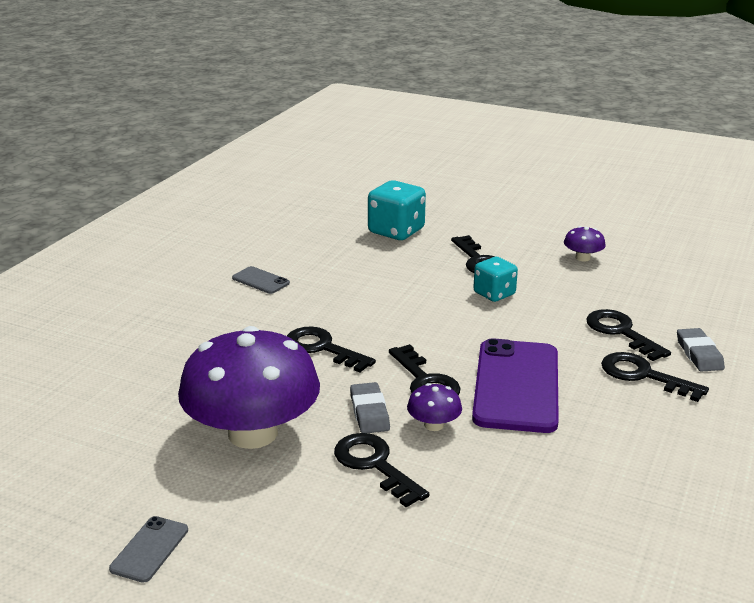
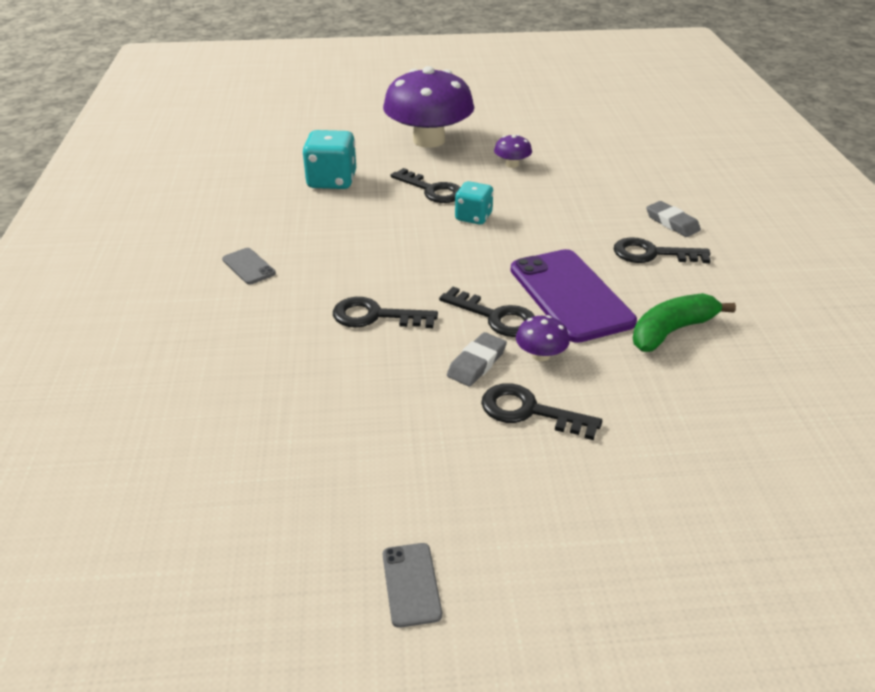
camera: 30 degrees left, 10 degrees up
(253, 433) = (393, 424): purple mushroom -> purple mushroom (429, 140)
(260, 280) = (248, 266): grey phone -> grey phone turned 45 degrees clockwise
(369, 412) = (477, 363): grey eraser -> grey eraser turned 75 degrees clockwise
(586, 448) = (672, 331): none -> green banana
(621, 332) = (602, 222): black key -> none

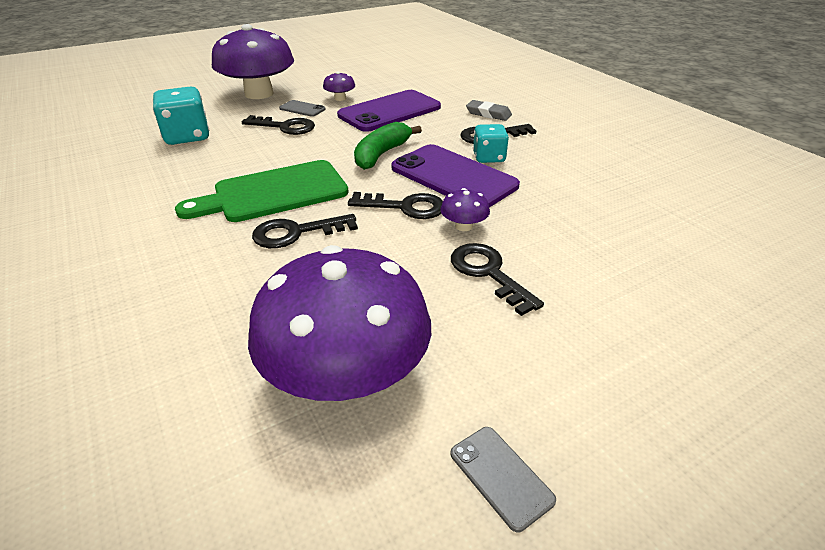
camera: 25 degrees left, 0 degrees up
(248, 266) = (139, 221): grey phone -> grey phone (302, 109)
(342, 460) = (346, 374): none -> purple mushroom
(379, 267) = (274, 193): none -> green cutting board
(473, 217) = (334, 139): turquoise dice -> turquoise dice (488, 157)
(477, 363) = (415, 247): grey eraser -> none
(529, 411) = (488, 273): black key -> black key turned 60 degrees clockwise
(556, 194) = (390, 111): none -> purple phone
(672, 331) = (547, 183): green banana -> green banana (382, 154)

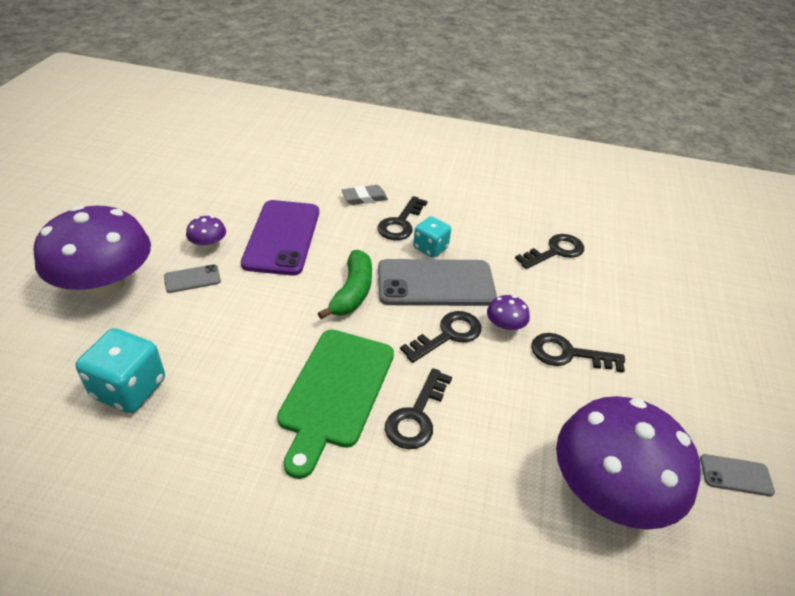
camera: 50 degrees left, 5 degrees up
(285, 127) = (215, 312): black key -> black key (555, 251)
(382, 154) = (352, 292): green banana -> green banana turned 150 degrees counterclockwise
(453, 177) = (435, 283): purple phone -> grey phone

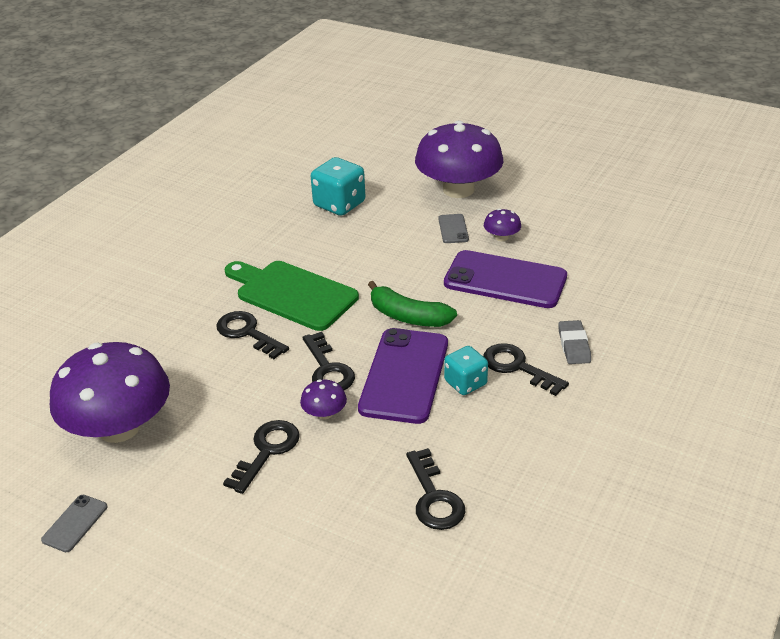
camera: 110 degrees right, 5 degrees down
(435, 283) = (404, 375): grey phone -> purple phone

